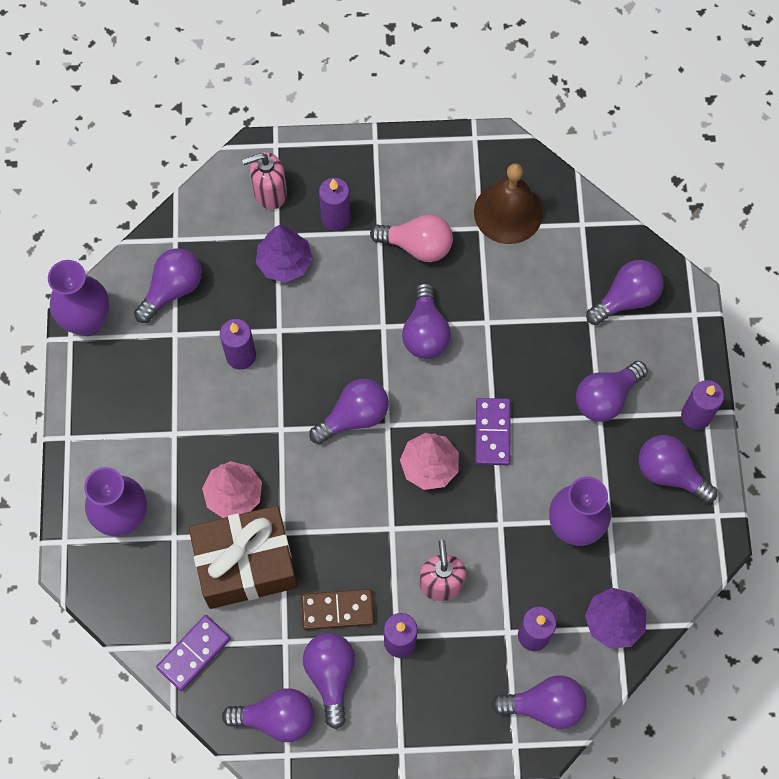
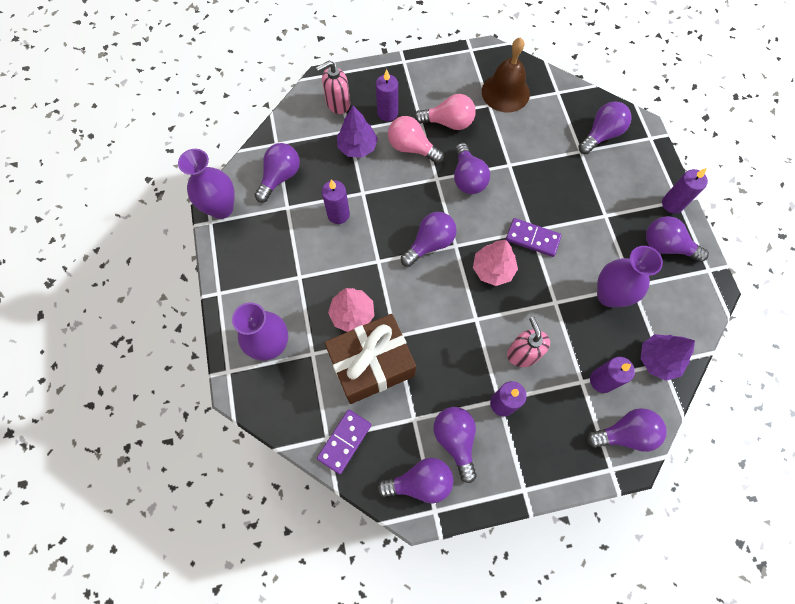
camera: 10 degrees left, 0 degrees up
(337, 610) = (449, 388): brown domino -> none
(358, 275) = (412, 148): none -> pink light bulb
(492, 432) = (532, 238): purple domino -> purple domino turned 60 degrees counterclockwise
(606, 398) = (606, 202): purple light bulb -> none

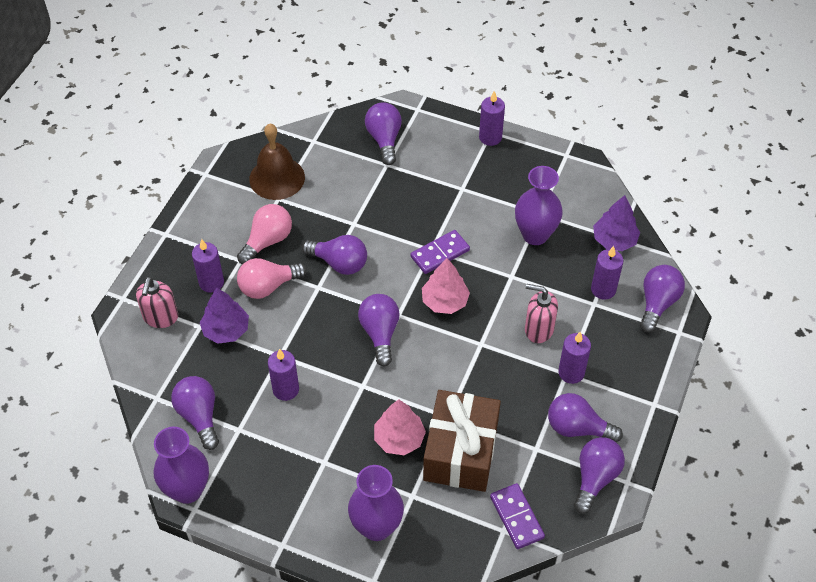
camera: 55 degrees left, 15 degrees down
(666, 246) = (523, 167): purple light bulb -> none

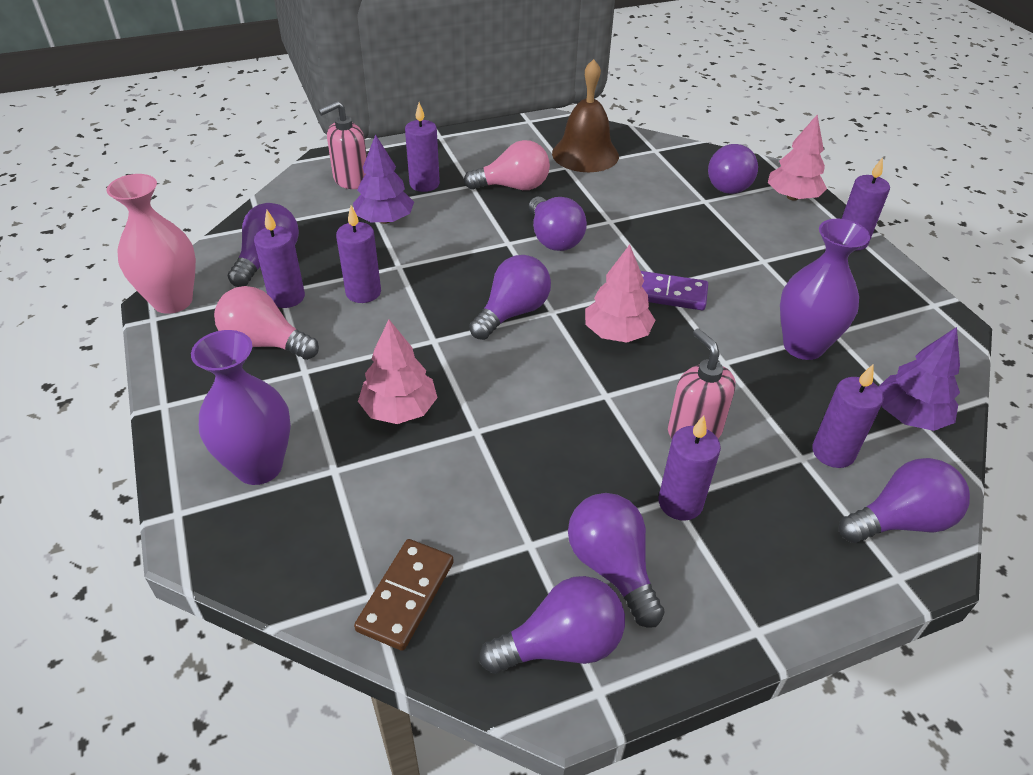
camera: 45 degrees right, 10 degrees down
(187, 490) = (172, 301): purple vase -> pink vase
(248, 430) = (287, 297): none -> purple candle
(268, 286) = (465, 215): pink light bulb -> pink light bulb (265, 343)
(384, 139) = (727, 184): purple light bulb -> purple light bulb turned 150 degrees clockwise
(429, 123) = (792, 197): none -> pink tree
(461, 452) = (442, 474): brown gift -> none
(517, 517) = (406, 596): purple domino -> brown domino

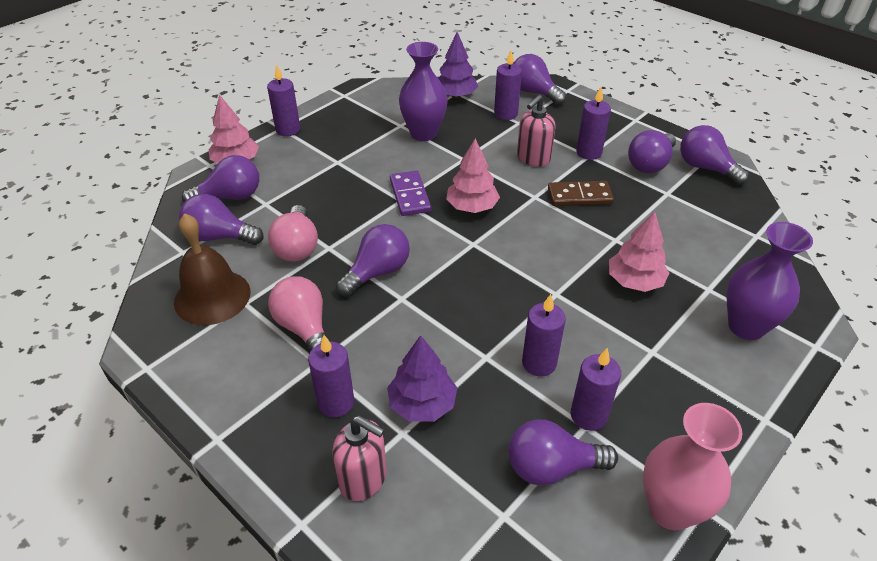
camera: 115 degrees left, 0 degrees up
(265, 343) = (650, 395): pink light bulb -> pink light bulb (297, 247)
(406, 596) = (742, 223): brown domino -> brown domino (579, 196)
(512, 313) = (491, 263): purple light bulb -> purple light bulb (219, 236)

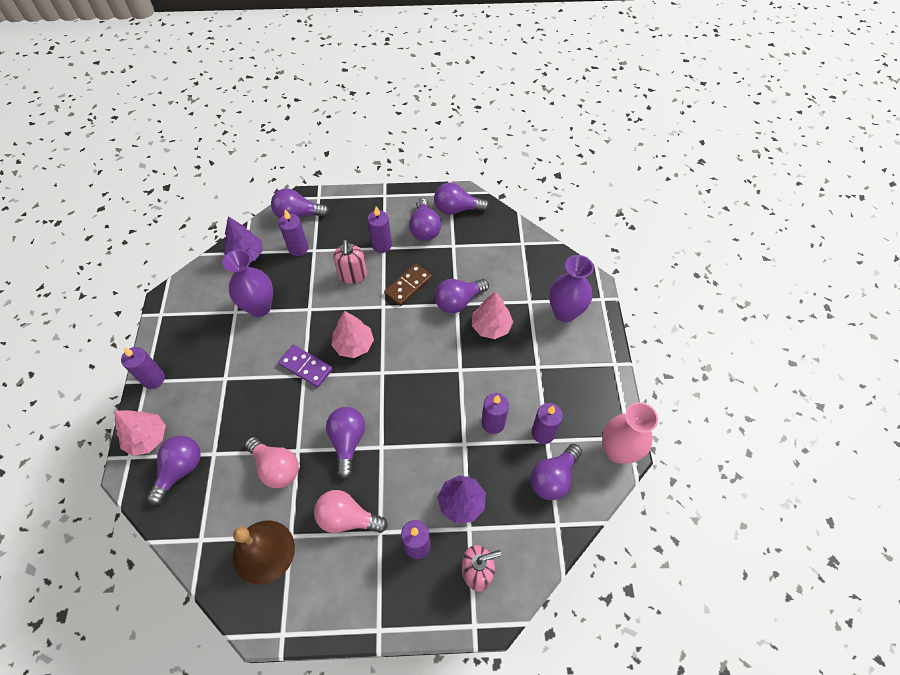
camera: 45 degrees left, 15 degrees up
(219, 236) = (212, 506): purple light bulb -> purple light bulb (458, 301)

